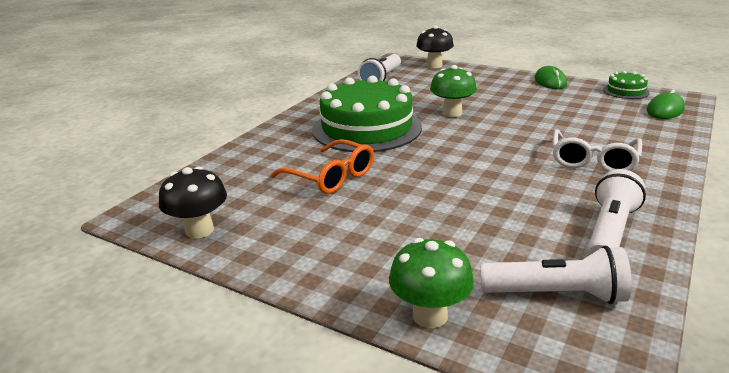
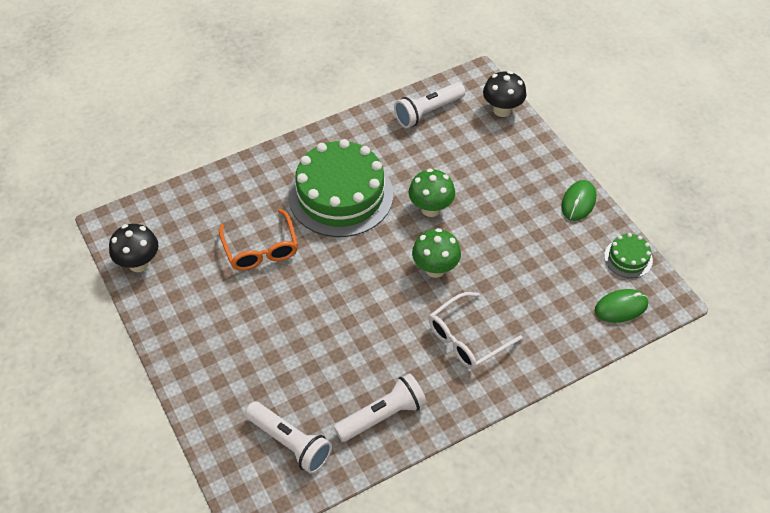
camera: 30 degrees right, 25 degrees up
(430, 315) = (208, 415): green mushroom -> green mushroom (435, 269)

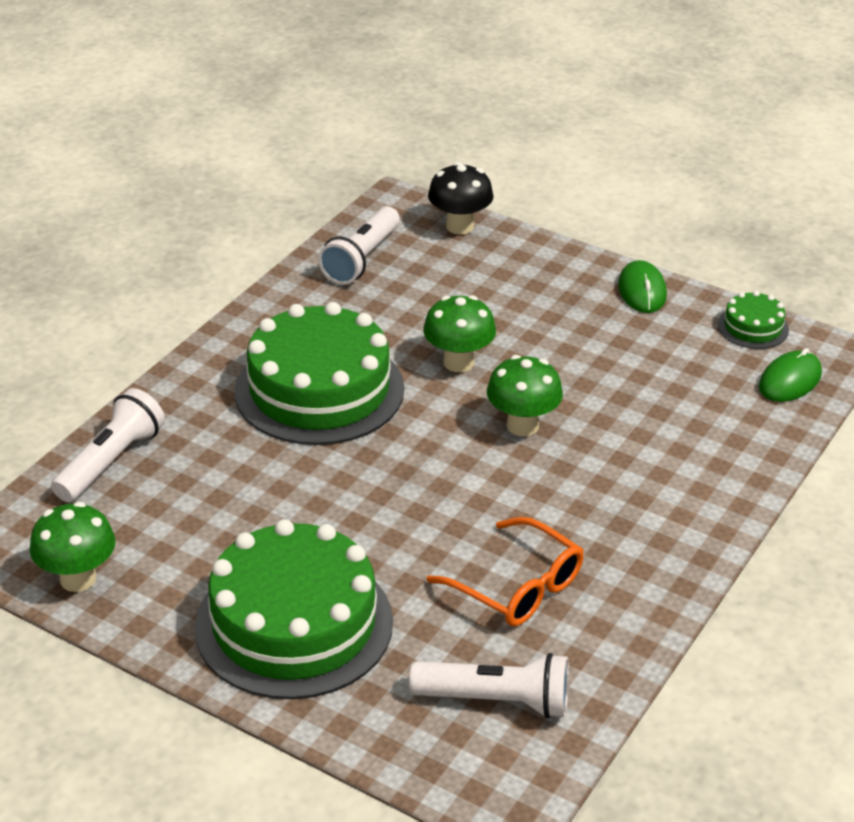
camera: 30 degrees left, 15 degrees down
(139, 263) = (78, 579): black mushroom -> green mushroom
(222, 343) = (294, 624): none -> green cake
(260, 249) = (255, 492): orange glasses -> orange glasses (517, 587)
(382, 416) = (596, 615): white flashlight -> white flashlight (111, 462)
(467, 338) = (631, 485): white glasses -> none

